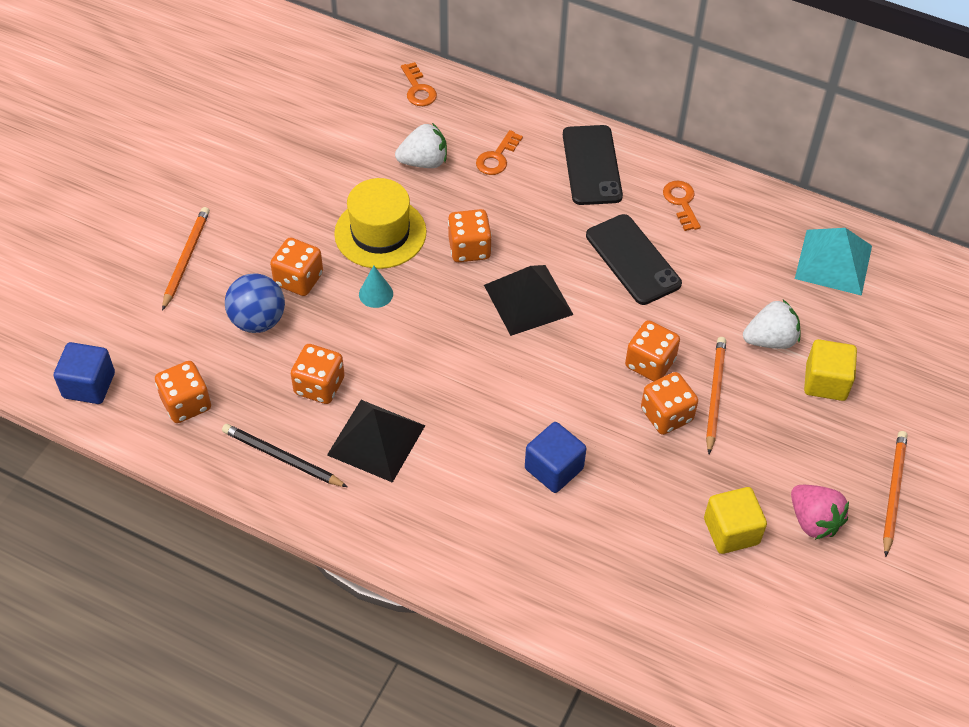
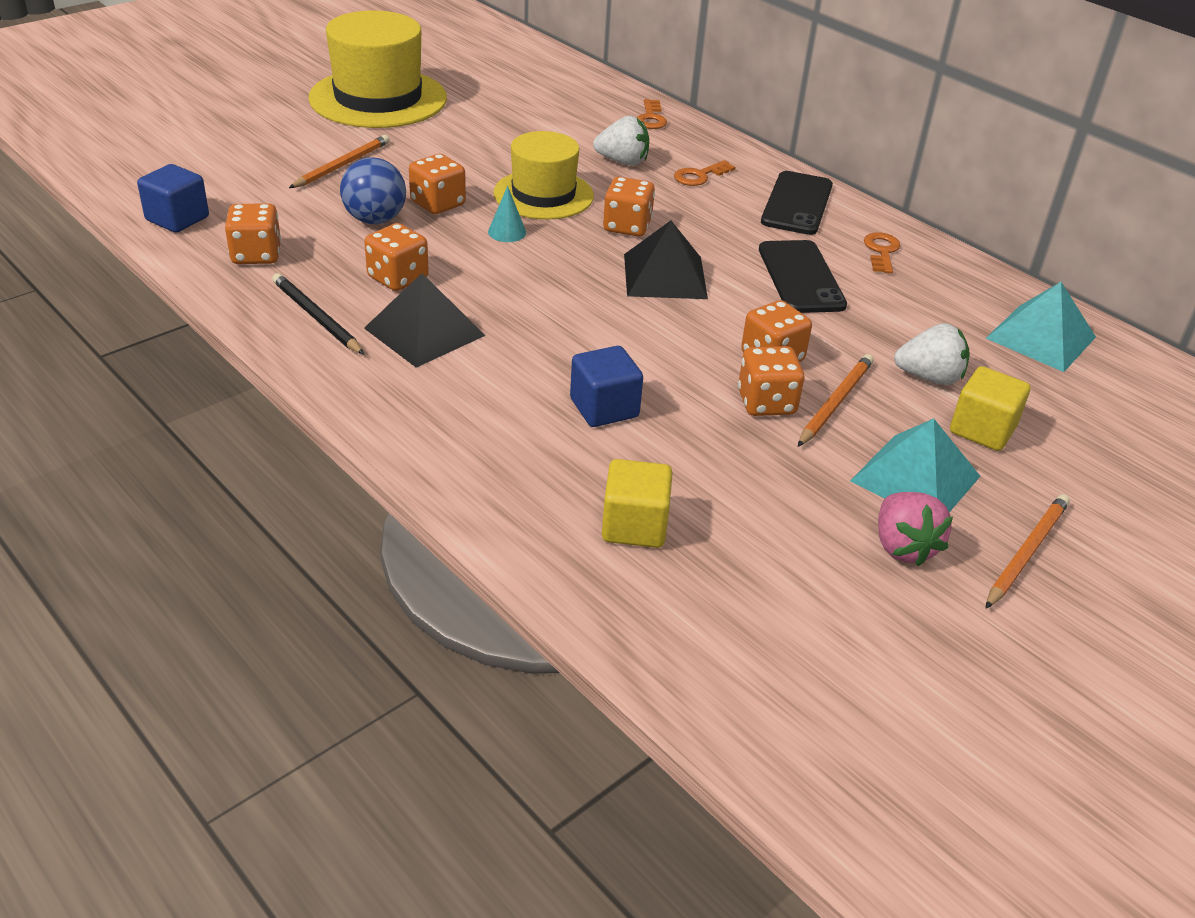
camera: 20 degrees right, 15 degrees down
(160, 150) = (378, 98): none -> yellow hat
(731, 531) = (788, 524): yellow cube -> yellow cube (634, 526)
(798, 451) = (915, 478): none -> turquoise pyramid

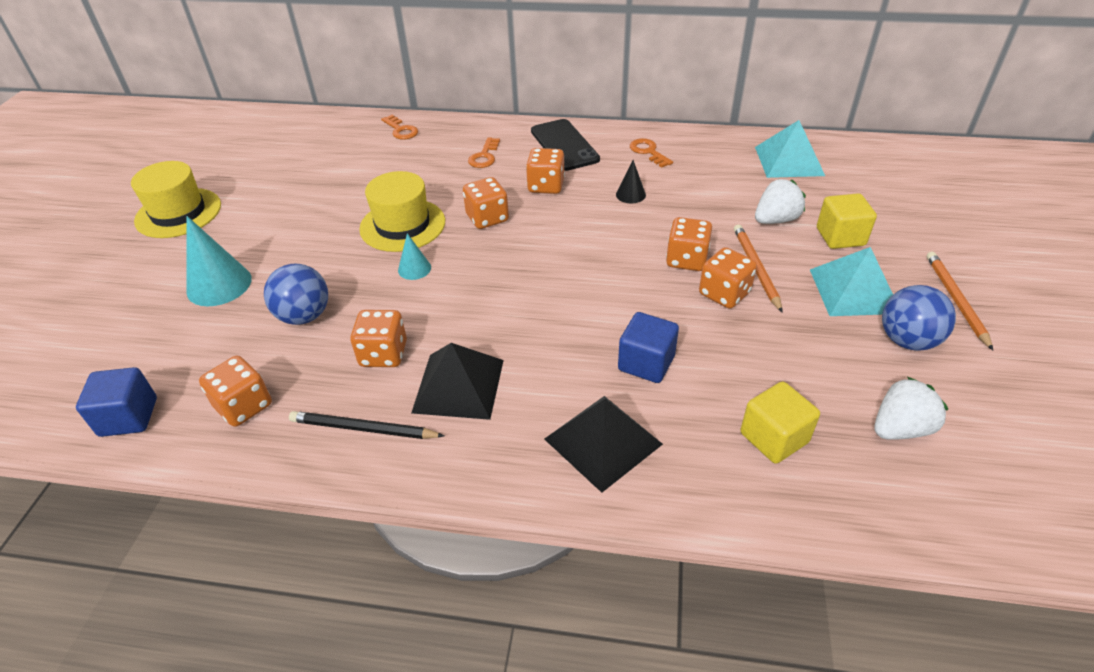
camera: 35 degrees left, 5 degrees up
(342, 165) = (219, 285): orange pencil -> turquoise cone
(378, 98) = (178, 213): yellow hat -> yellow hat, size x0.65
(438, 204) = (336, 275): orange dice -> orange dice (546, 186)
(622, 162) = (423, 171): white strawberry -> white strawberry (900, 428)
(665, 276) = (556, 240): black pyramid -> black pyramid (603, 441)
(801, 277) = (630, 194): black phone -> black cone
(903, 547) = (907, 340): pink strawberry -> blue ball

